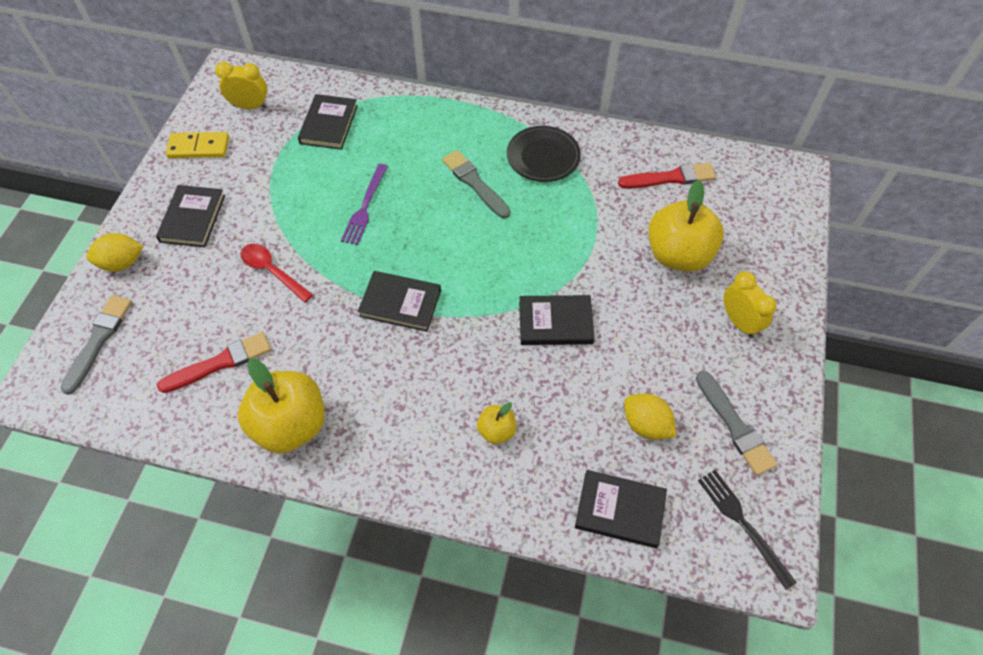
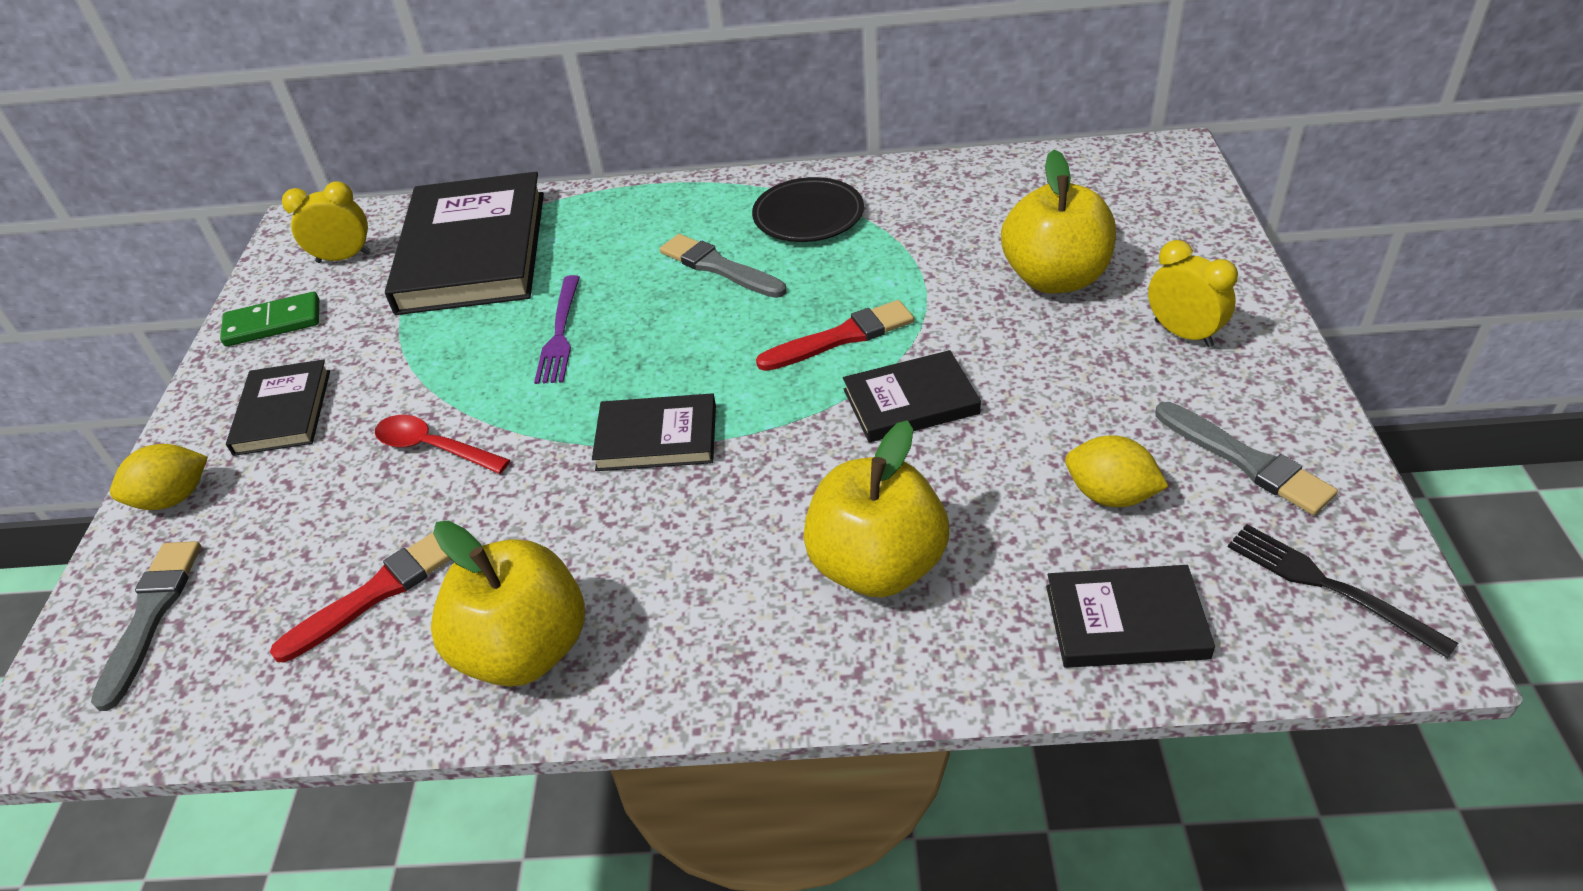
camera: 10 degrees left, 15 degrees down
(199, 147) = (273, 323): yellow domino -> green domino
(329, 124) = (473, 251): black book -> black book, size x1.94
(496, 430) = (877, 565): yellow apple -> yellow apple, size x2.08
(670, 178) = (1001, 197): red brush -> red brush (841, 337)

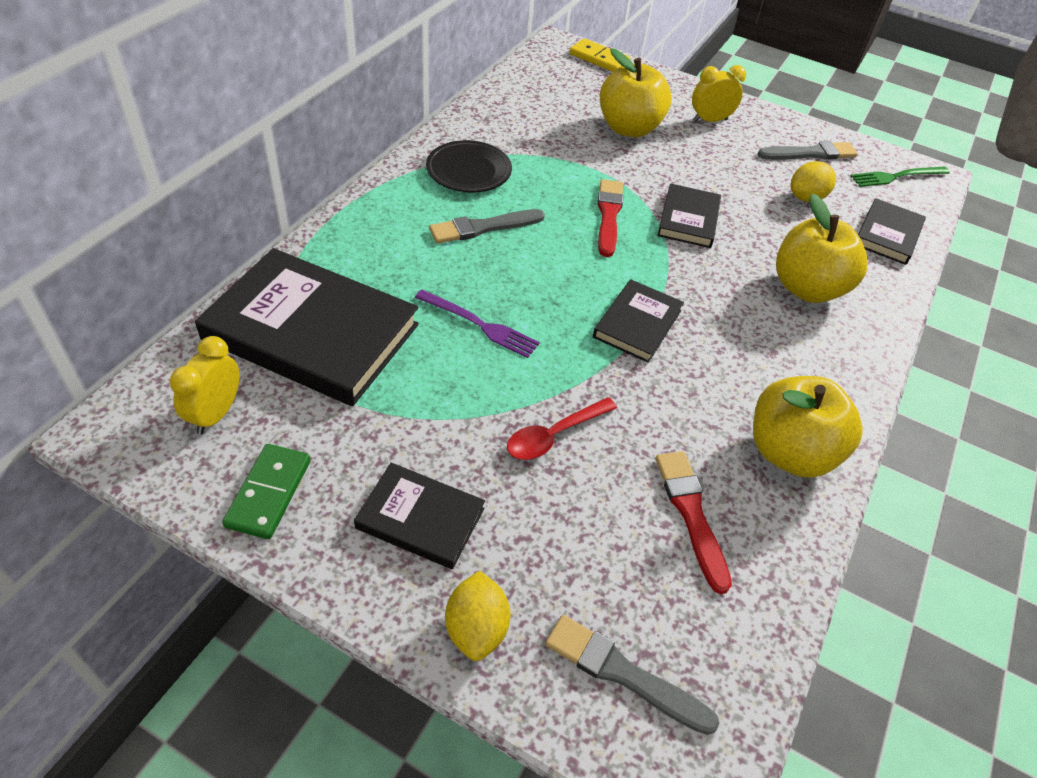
camera: 70 degrees left, 5 degrees up
(1189, 191) = (599, 59): none -> yellow domino
(1328, 586) = (896, 176): black fork -> green fork

